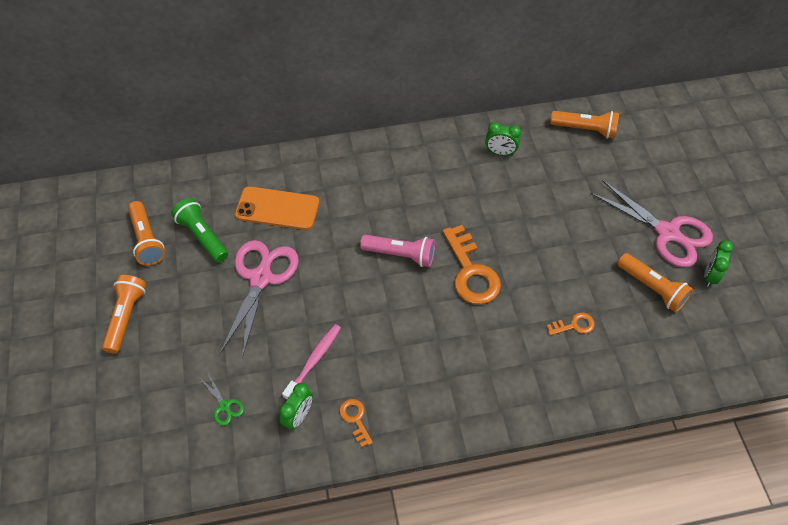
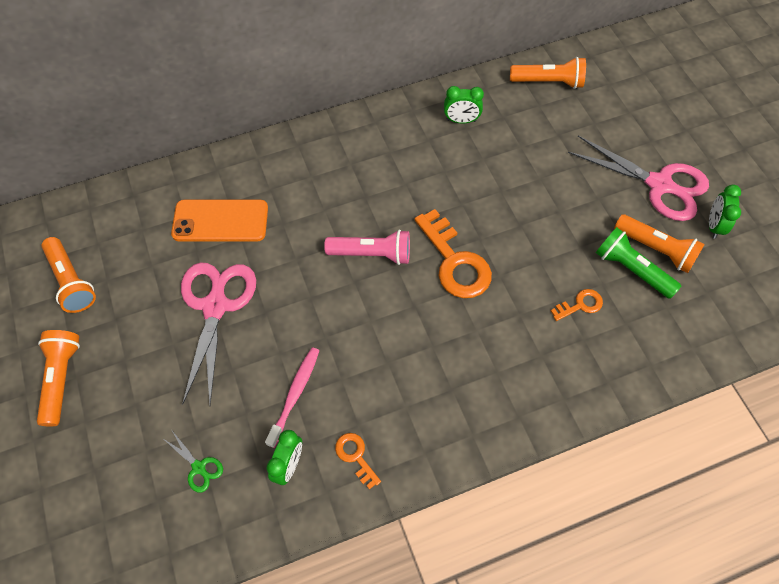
camera: 10 degrees left, 5 degrees up
(202, 236) = (138, 267): green flashlight -> green flashlight (631, 269)

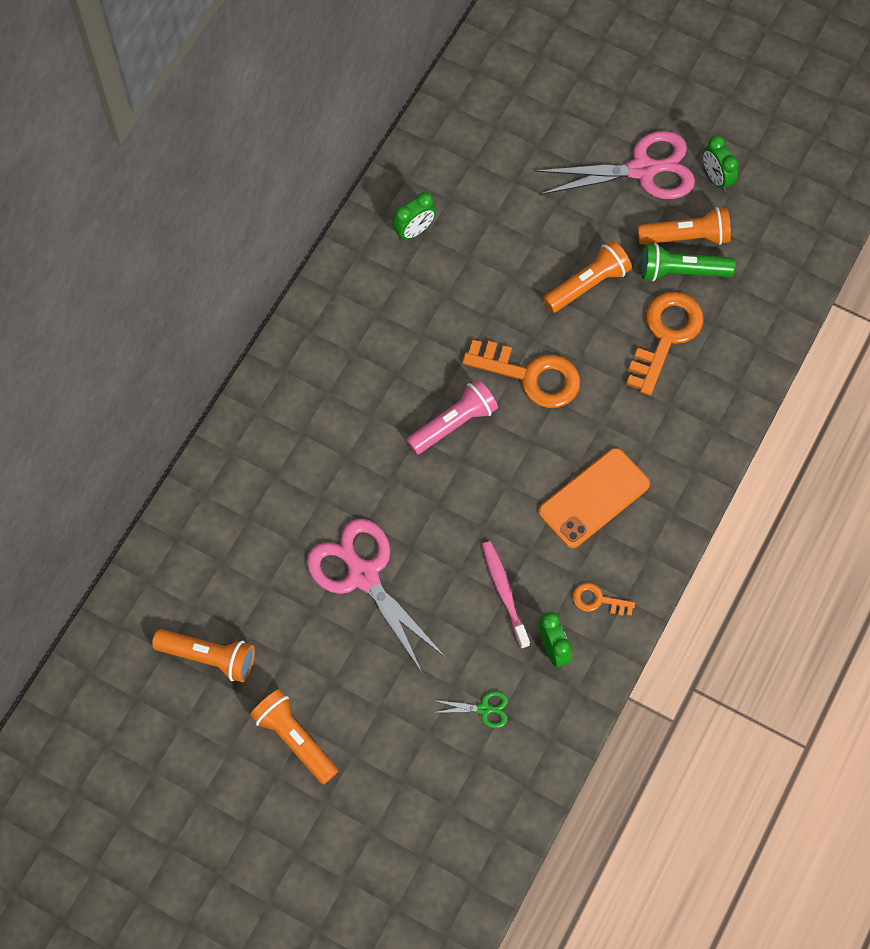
camera: 40 degrees left, 5 degrees up
(220, 221) = (287, 498): orange phone -> orange phone (594, 498)
(548, 82) = (460, 129): orange flashlight -> orange flashlight (587, 284)
(580, 305) = (665, 336): orange key -> orange key, size x2.01

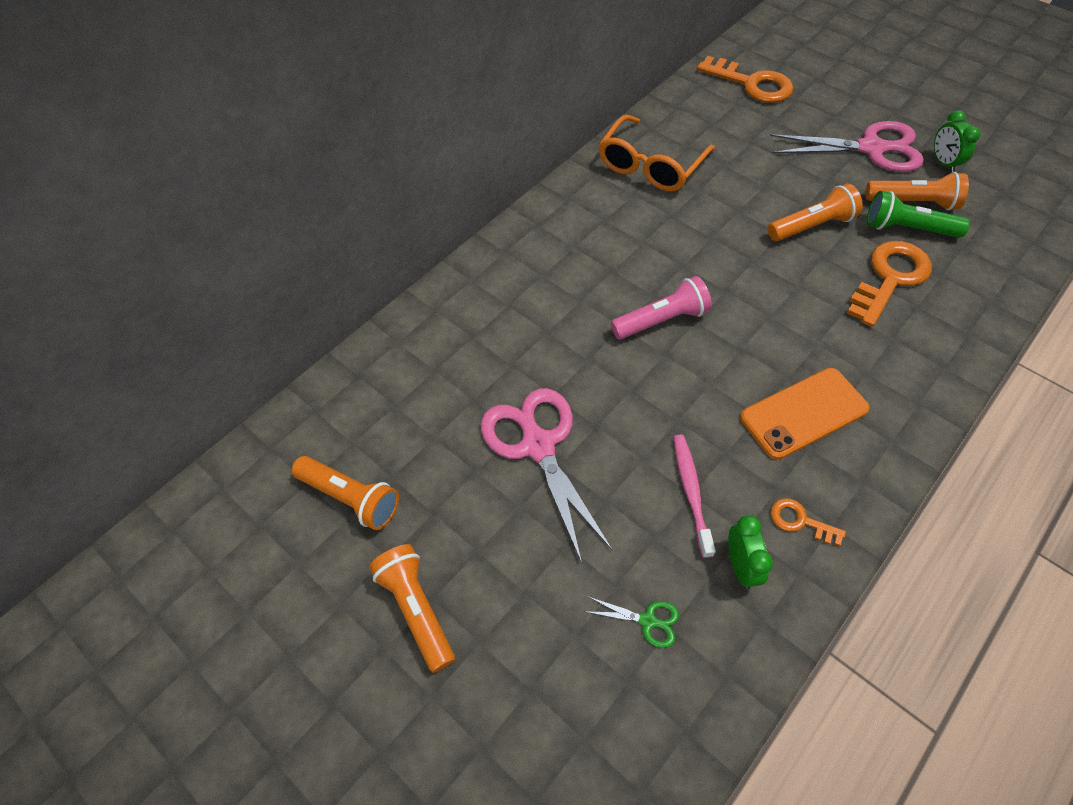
camera: 15 degrees right, 10 degrees down
(414, 231) = (651, 165): green clock -> orange glasses
(531, 376) = (747, 291): orange key -> orange key (751, 84)

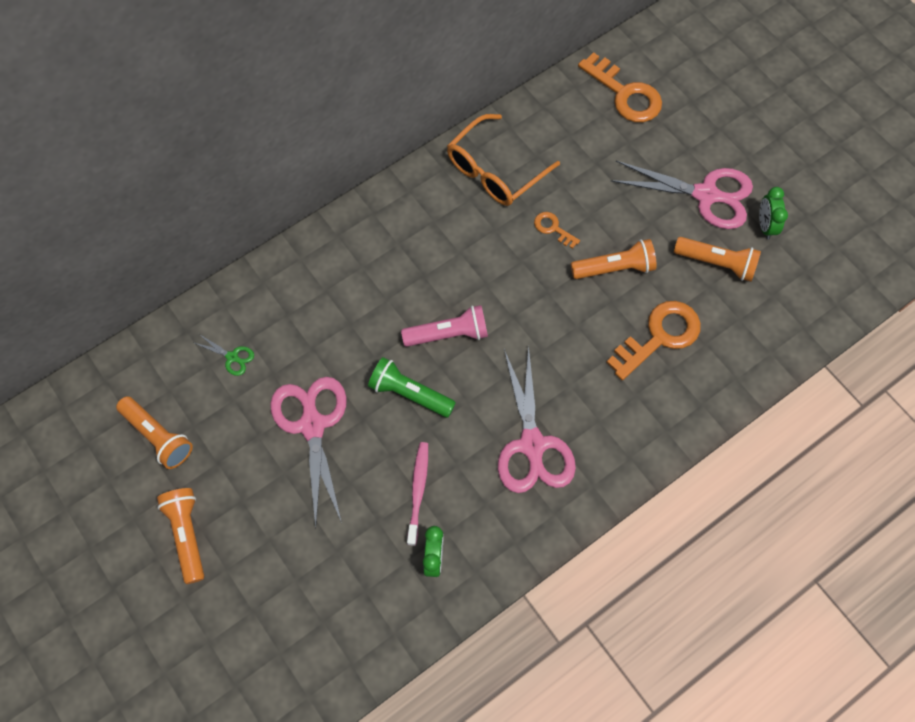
camera: 10 degrees right, 10 degrees up
(648, 621) = (351, 582): green scissors -> green scissors (232, 357)
(800, 521) = (492, 533): orange key -> orange key (553, 228)
(803, 413) = (532, 445): orange phone -> pink scissors
(907, 228) = (698, 289): green flashlight -> green flashlight (409, 393)

